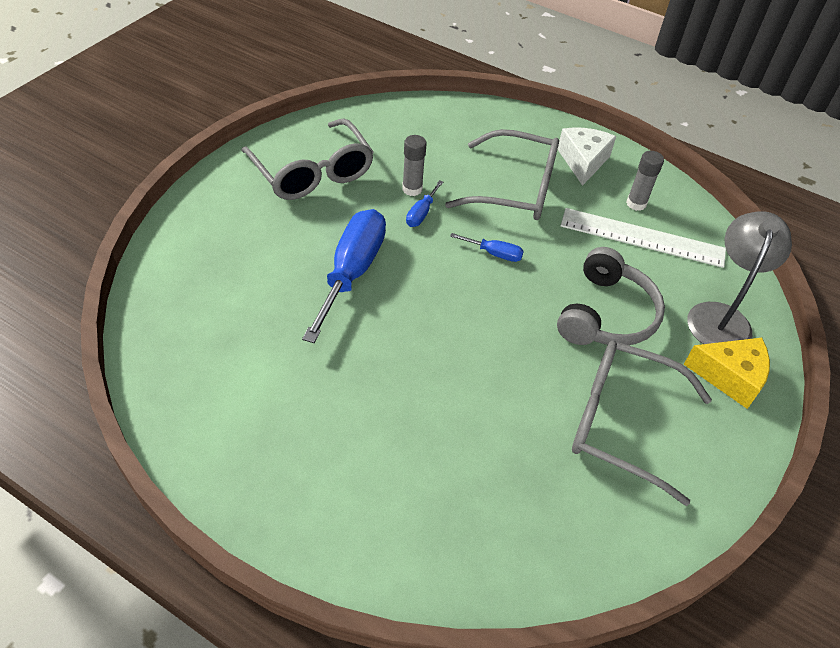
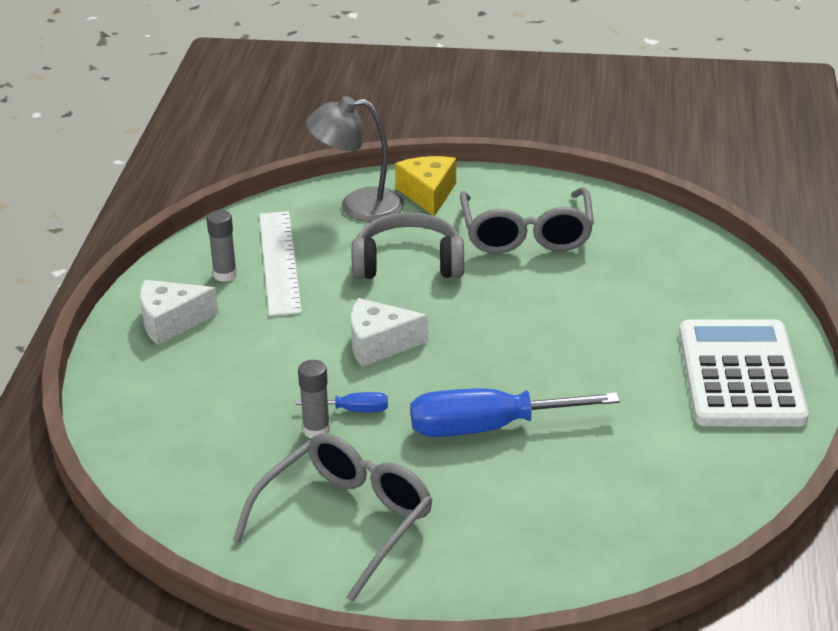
camera: 110 degrees left, 15 degrees down
(297, 476) = (740, 375): none -> white calculator
(494, 254) = (379, 344): blue screwdriver -> white cheese
(516, 189) = (259, 356): grey glasses -> none

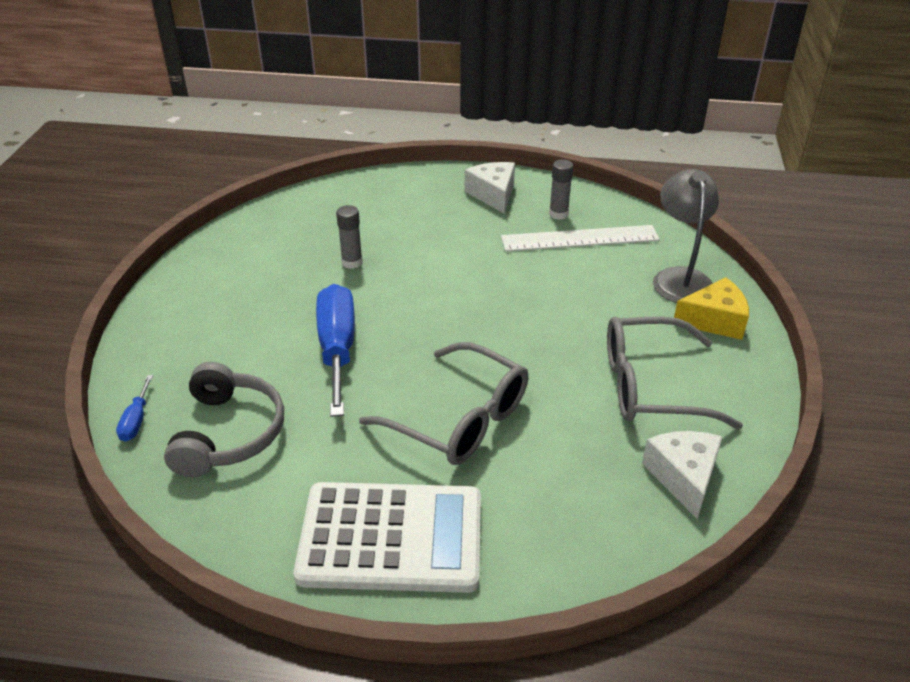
camera: 90 degrees right, 5 degrees up
(346, 521) = (246, 277): grey glasses -> grey glasses (460, 419)
(354, 410) = (373, 279): blue screwdriver -> blue screwdriver (136, 420)
(379, 344) = (460, 291): white cheese -> white cheese (683, 477)
(408, 263) = (586, 307): grey headphones -> grey headphones (228, 433)

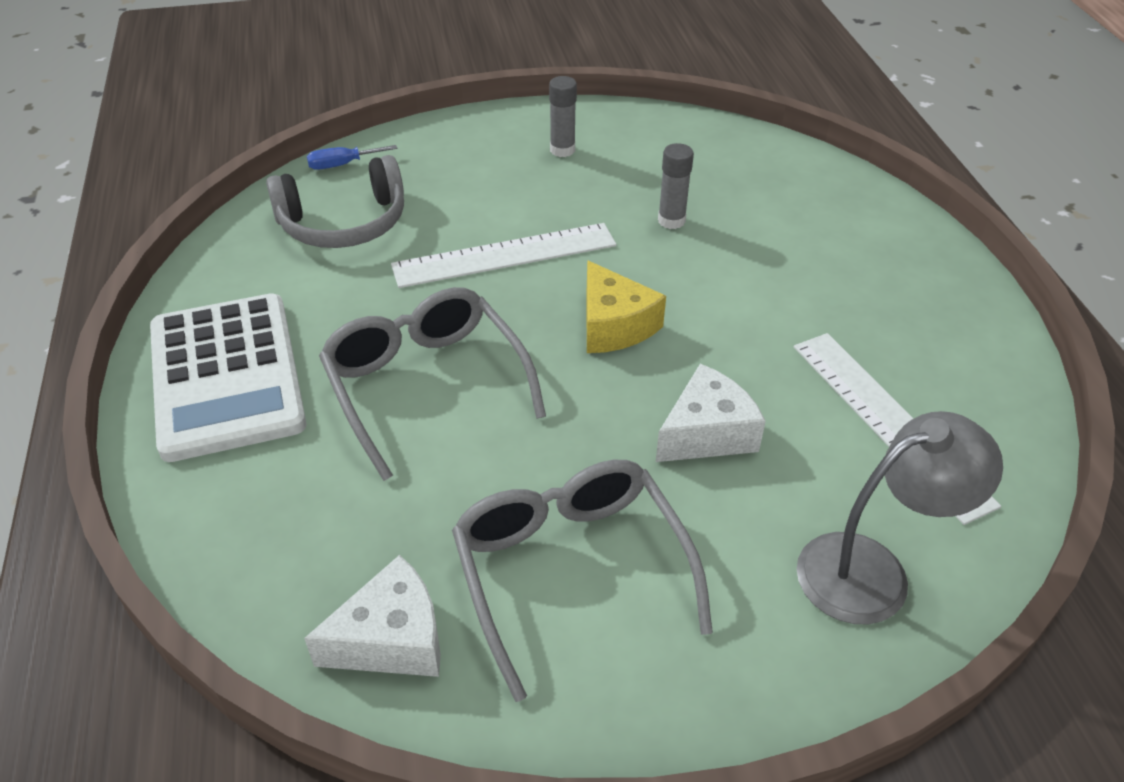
camera: 70 degrees right, 5 degrees up
(337, 349) = (505, 255): blue screwdriver -> white ruler
(460, 419) = (425, 385): grey glasses -> grey glasses turned 135 degrees clockwise
(493, 194) = (927, 303): white cheese -> white cheese (707, 433)
(558, 214) = (937, 384): grey glue stick -> grey glue stick (562, 150)
(714, 320) = (781, 636): yellow cheese -> yellow cheese (613, 325)

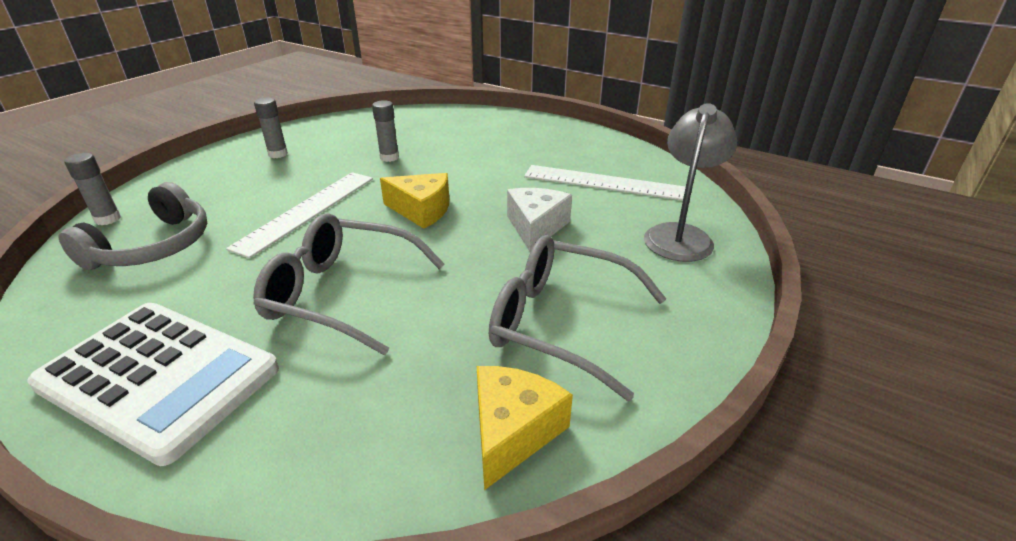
camera: 45 degrees left, 10 degrees down
(342, 165) = (108, 219): blue screwdriver -> grey glue stick
(391, 639) = (513, 432): white cheese -> yellow cheese

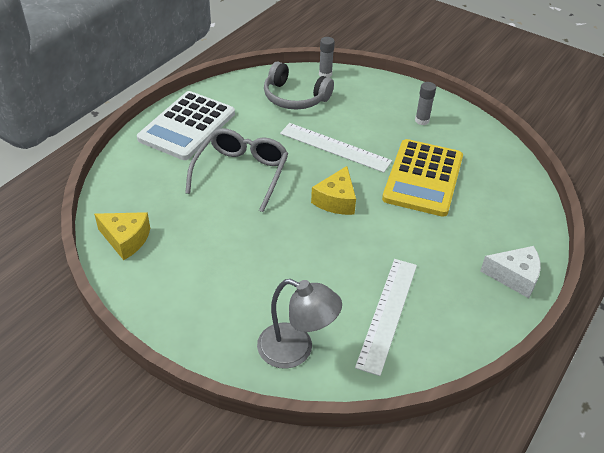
camera: 90 degrees right, 10 degrees up
(389, 157) = (423, 178): grey glue stick -> yellow calculator
(536, 227) = (310, 261): white cheese -> white cheese (514, 277)
(560, 323) = (200, 264): grey glasses -> none

